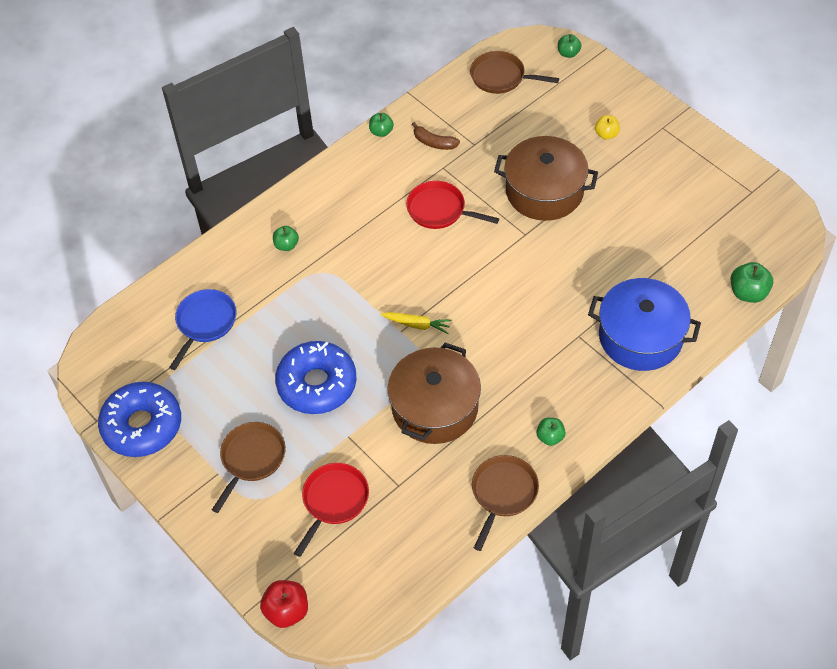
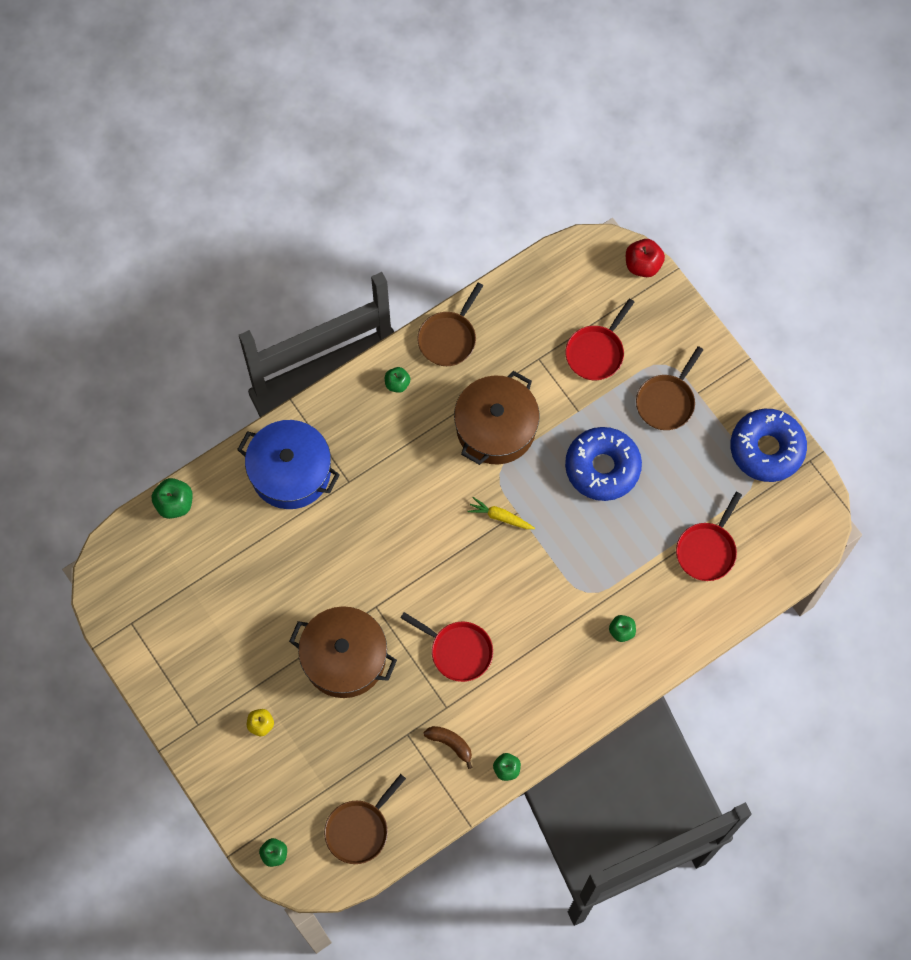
camera: 175 degrees left, 15 degrees up
(205, 323) = (707, 550): blue pan -> red pan
(501, 77) = (359, 829): brown pan -> brown pan turned 105 degrees clockwise

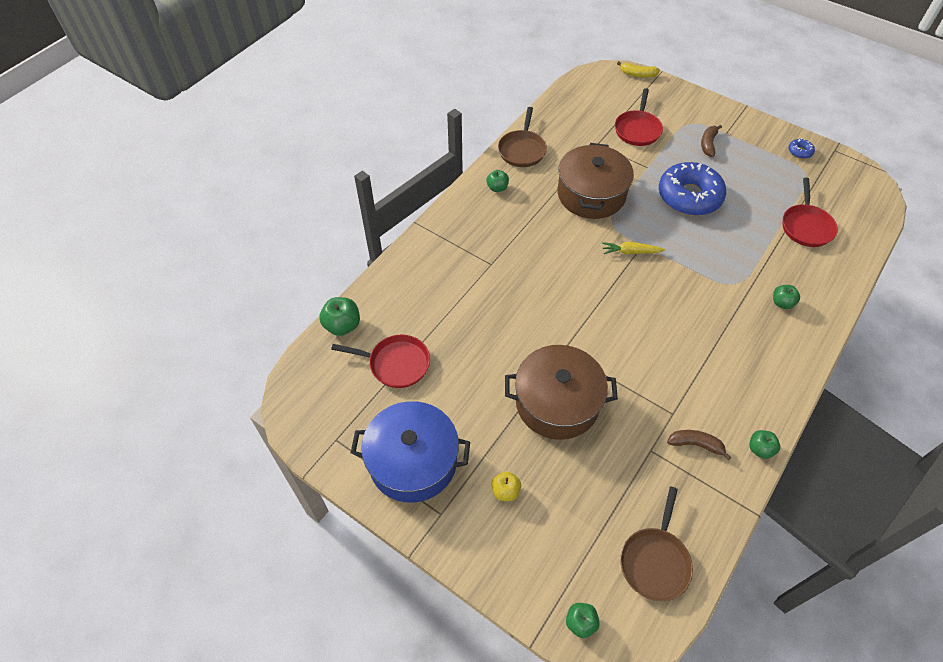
camera: 20 degrees left, 15 degrees down
(290, 472) = (437, 271): blue pot -> blue pot (413, 461)
(458, 651) = (656, 363): red pan -> red pan (396, 364)
(643, 265) = (637, 74): red apple -> yellow banana
(667, 401) = (708, 144): brown pan -> brown banana
(766, 449) = (800, 152): blue donut -> blue donut, size x0.40

